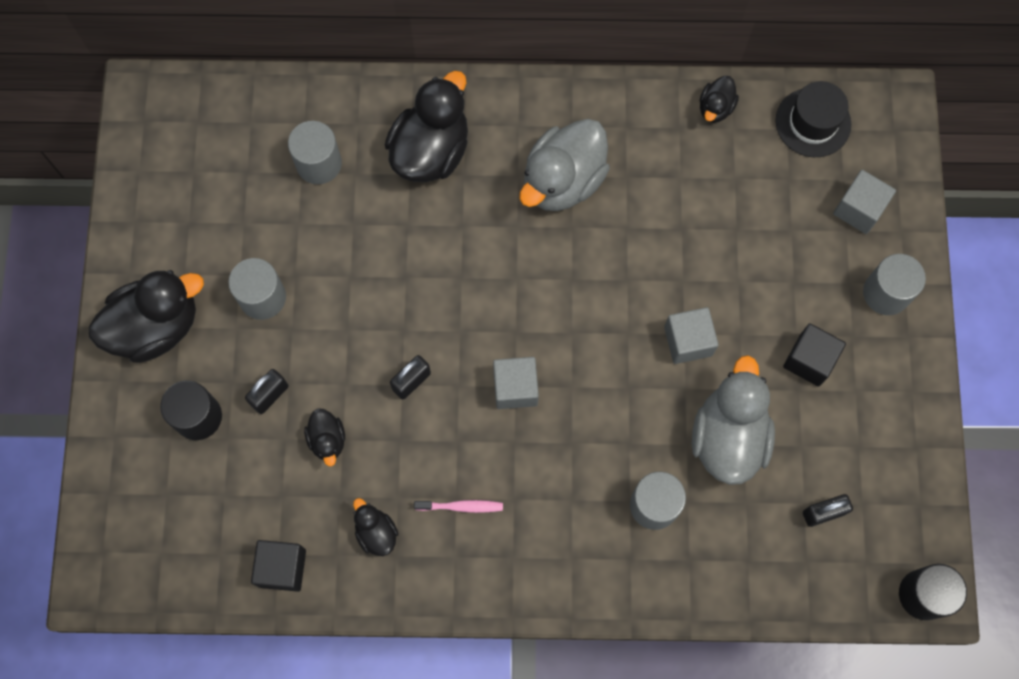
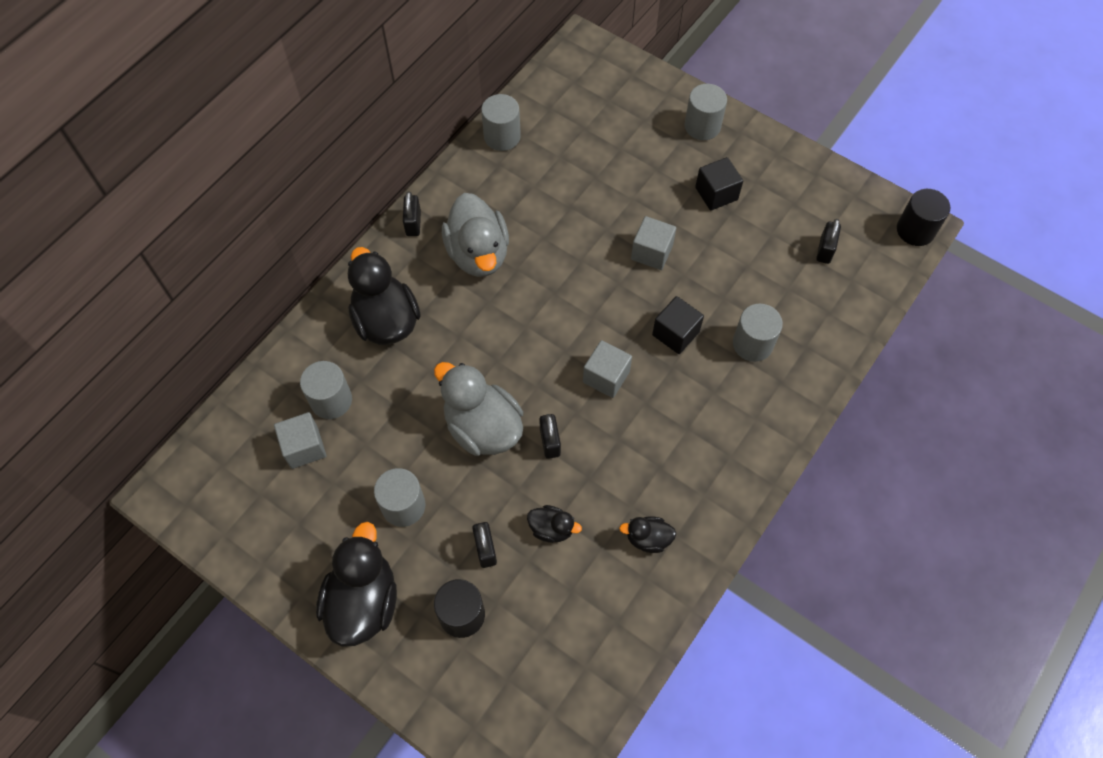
camera: 55 degrees left, 10 degrees down
(282, 568) = (629, 625): black cube -> black cube (675, 333)
(461, 506) = (668, 467): pink toothbrush -> none
(552, 99) = (413, 223): none -> black padlock
(715, 108) = (502, 136): black duck -> grey cylinder
(728, 437) = (735, 271): grey duck -> grey duck (482, 427)
(813, 122) = (557, 92): black hat -> none
(859, 209) = (635, 105): grey cube -> grey cube (304, 447)

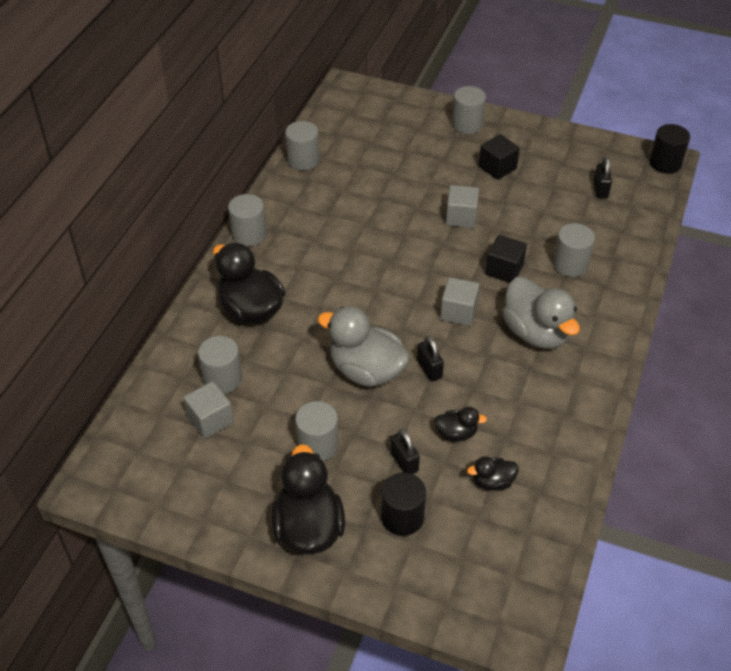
camera: 15 degrees left, 15 degrees down
(413, 223) = (249, 235): black padlock -> grey cylinder
(478, 254) = (314, 246): grey duck -> grey duck (536, 333)
(648, 538) = (542, 422): black duck -> black duck (493, 482)

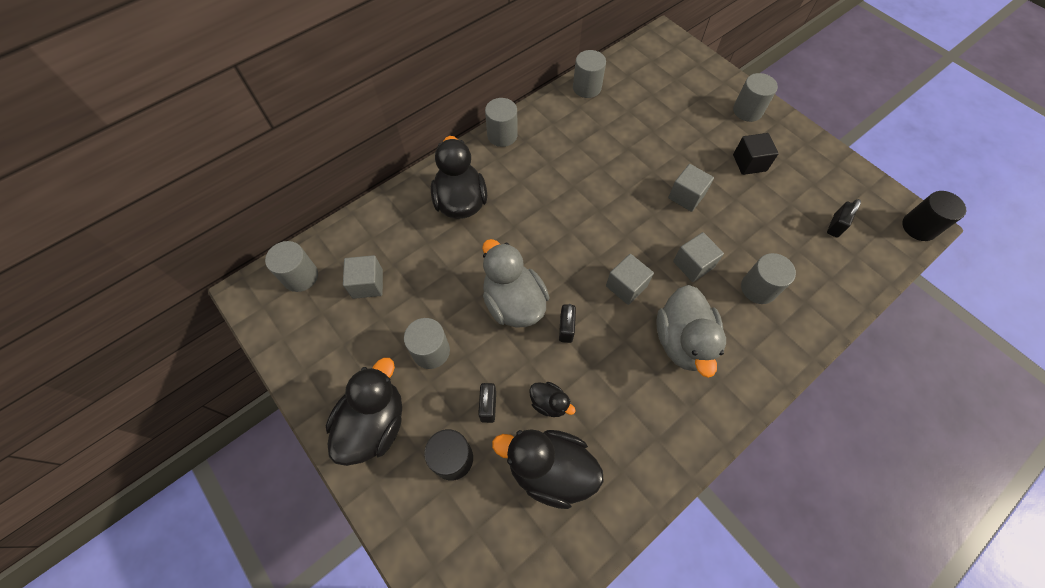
camera: 30 degrees right, 15 degrees up
(222, 379) = (400, 252): grey cylinder -> grey cylinder (300, 276)
(493, 482) = (550, 470): black duck -> black duck, size x2.04
(504, 270) = (693, 264): black cube -> grey cube

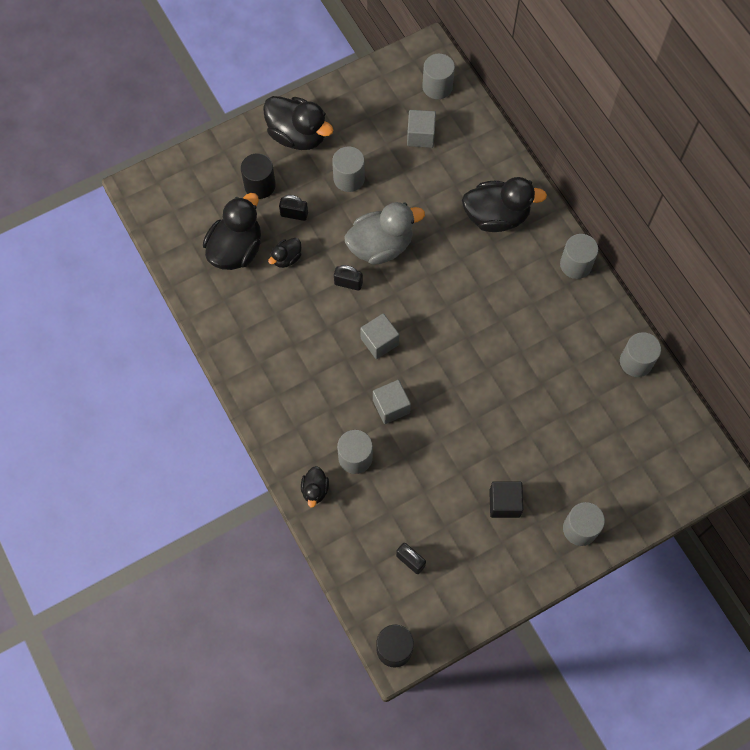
camera: 100 degrees right, 5 degrees up
(682, 341) = (317, 374): grey duck -> none
(686, 196) = (470, 424): grey cube -> none
(808, 320) = (315, 490): none -> black duck

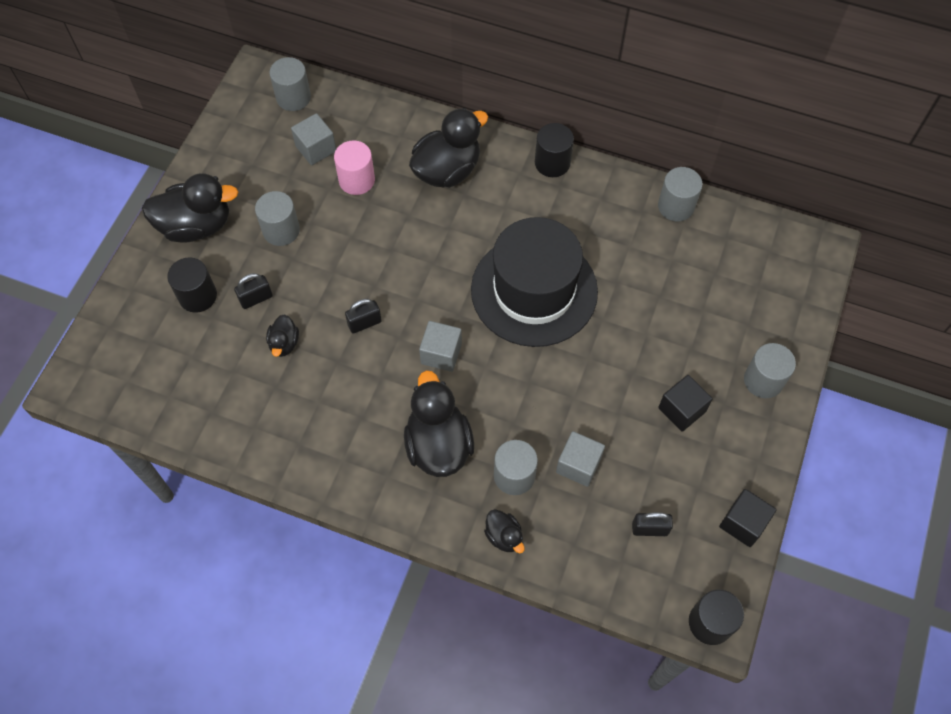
camera: 40 degrees left, 5 degrees down
(236, 249) = (226, 371): black duck -> black duck (438, 445)
(381, 246) = (365, 268): grey duck -> none
(391, 406) = (505, 403): grey cube -> grey cube (578, 465)
(428, 179) = (357, 180): none -> pink cylinder
(474, 607) = (743, 523): none -> black cube
(479, 346) = (534, 290): none -> black hat
(575, 264) = (552, 163): grey cylinder -> black cylinder

